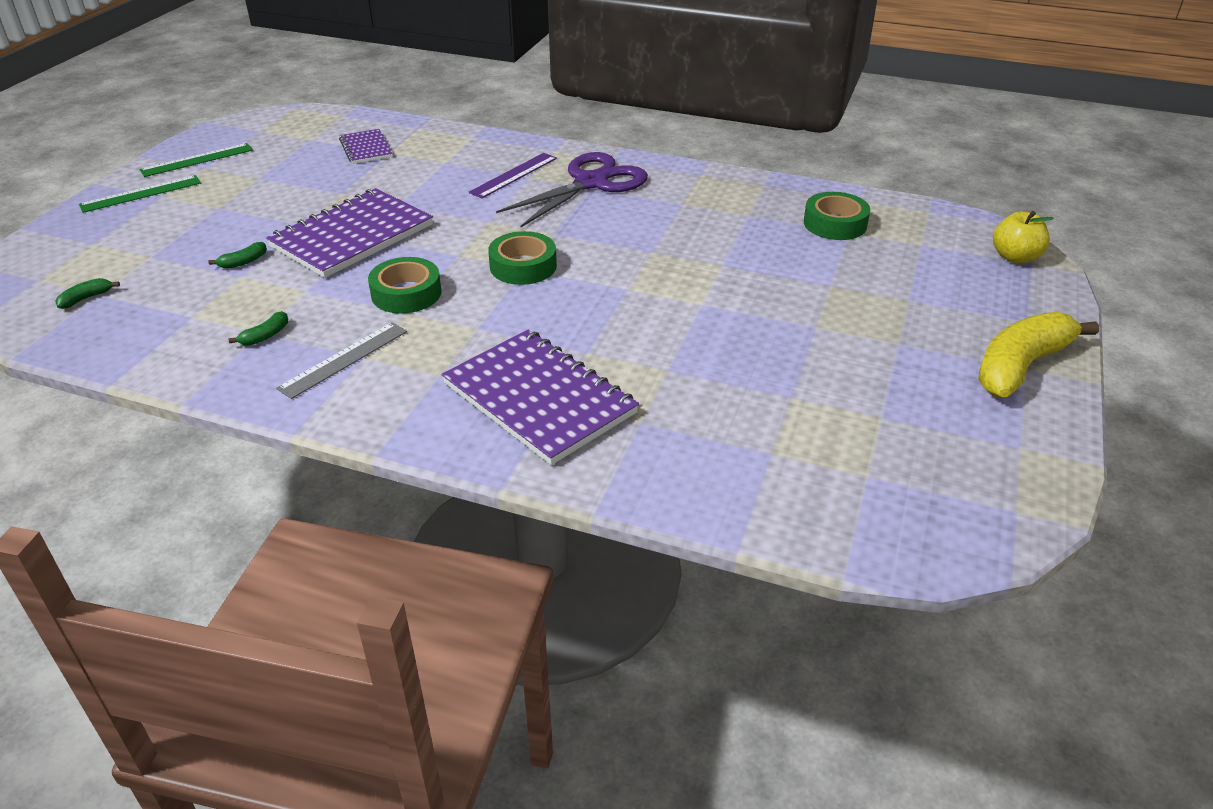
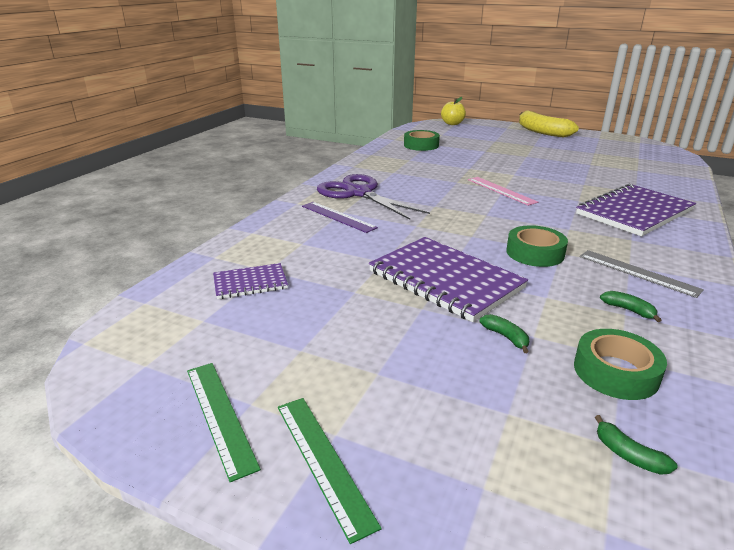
camera: 85 degrees left, 10 degrees down
(523, 266) = (483, 215): green tape -> green tape (615, 372)
(619, 286) = (501, 190): none -> pink ruler

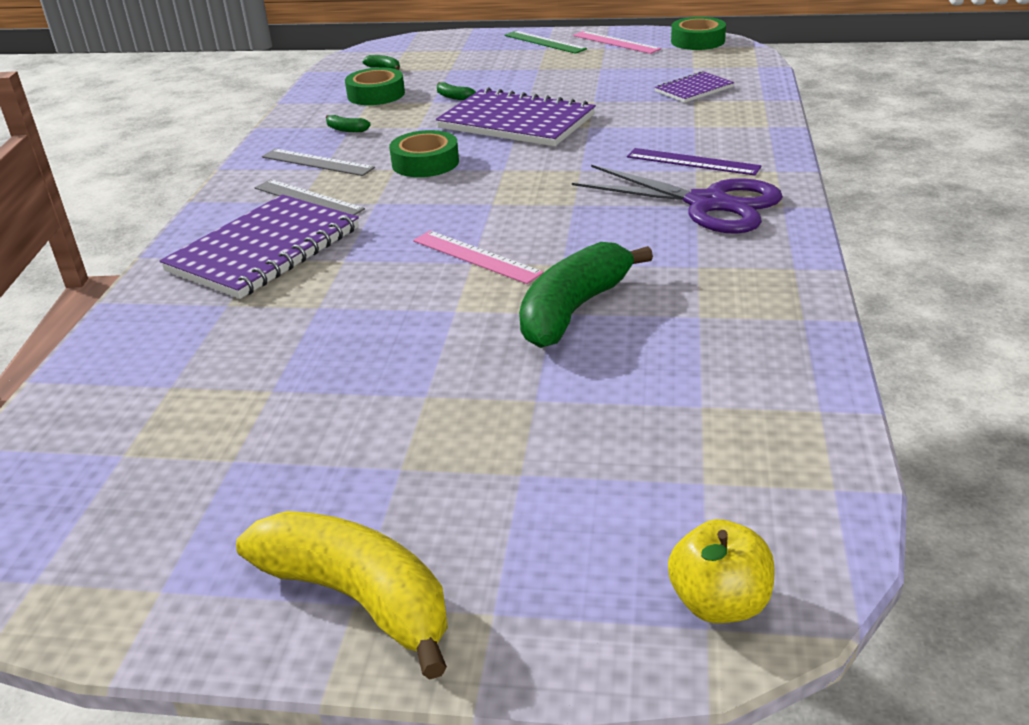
camera: 165 degrees right, 5 degrees up
(220, 415) = (616, 42): green ruler -> pink ruler
(421, 145) = (719, 391): green tape -> green tape (697, 41)
(459, 167) = (574, 310): none -> green banana
(625, 240) = (308, 198): none -> grey ruler

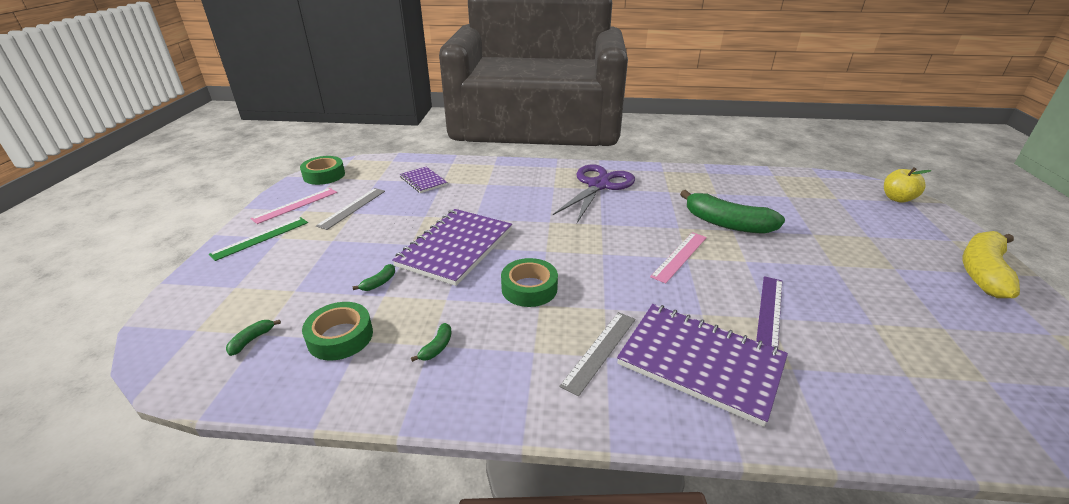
camera: 95 degrees left, 0 degrees up
(317, 162) = (518, 357): grey ruler -> grey ruler (352, 208)
(692, 162) = (542, 187): purple ruler -> purple ruler (770, 310)

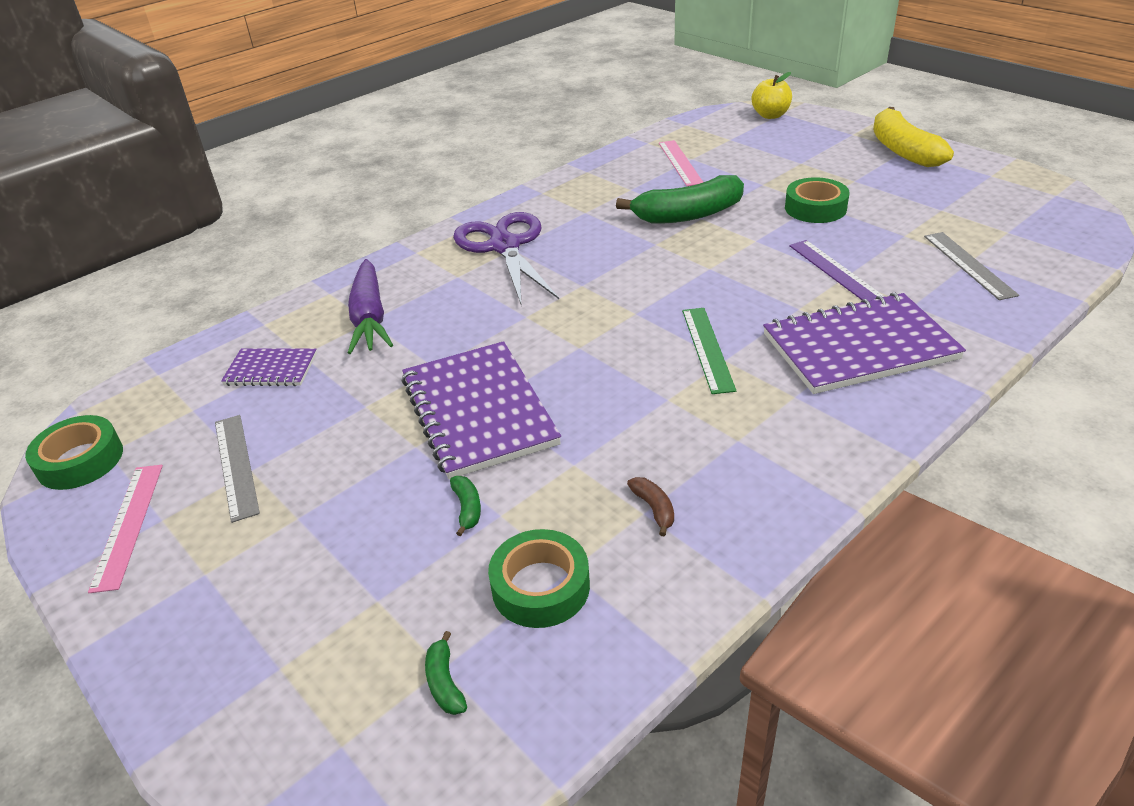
camera: 45 degrees left, 5 degrees up
(260, 238) = (172, 597): green ruler -> green ruler (707, 349)
(437, 347) = (654, 509): green banana -> brown banana
(489, 183) = (370, 317): none -> purple carrot
(529, 288) = (632, 392): green tape -> green tape (815, 208)
(600, 351) = (783, 396): grey ruler -> grey ruler (968, 265)
(679, 256) = (702, 271): pink ruler -> pink ruler (680, 162)

